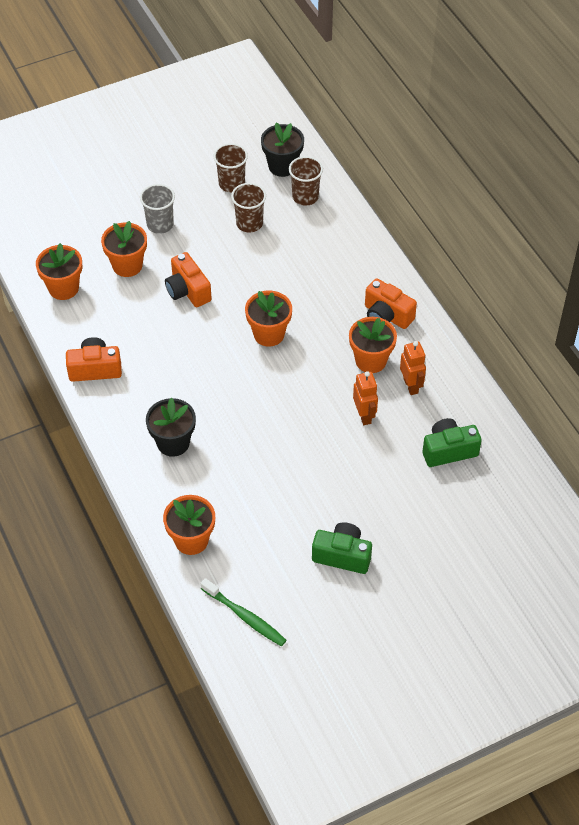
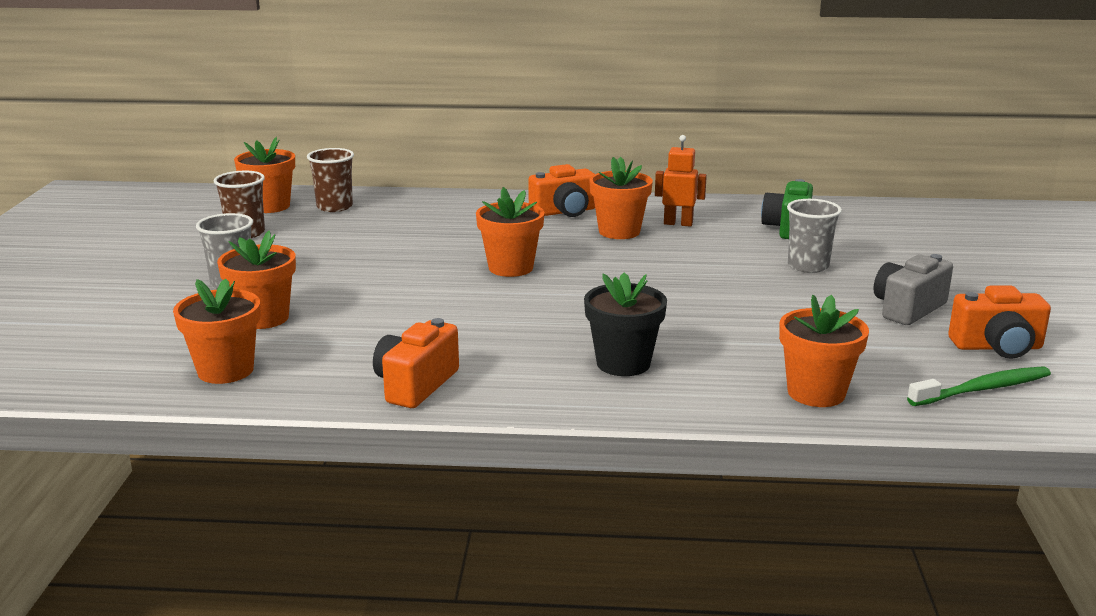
camera: 60 degrees left, 30 degrees down
(187, 290) = (370, 293): orange camera -> orange camera (997, 347)
(249, 223) = (323, 239): brown cup -> none
(282, 166) = (270, 206): black flower pot -> orange flower pot
(342, 555) = (907, 309): green camera -> grey camera
(364, 416) = (697, 251): orange robot -> none
(381, 483) = (808, 266): none -> grey cup

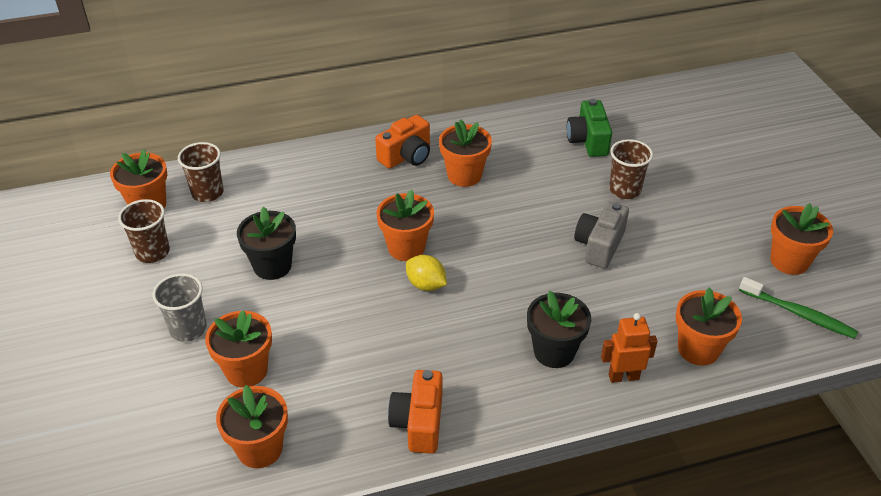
camera: 20 degrees left, 20 degrees up
(356, 258) = (272, 266): none -> black flower pot
(511, 294) = (426, 285): none -> yellow lemon
(678, 223) = (503, 153): orange robot -> orange robot (623, 376)
(808, 266) = (624, 190): grey cup -> brown cup
(907, 309) = (714, 229): grey camera -> grey camera (599, 245)
(982, 389) = (799, 313): green toothbrush -> green toothbrush turned 75 degrees clockwise
(997, 347) = (789, 261): orange camera -> orange flower pot

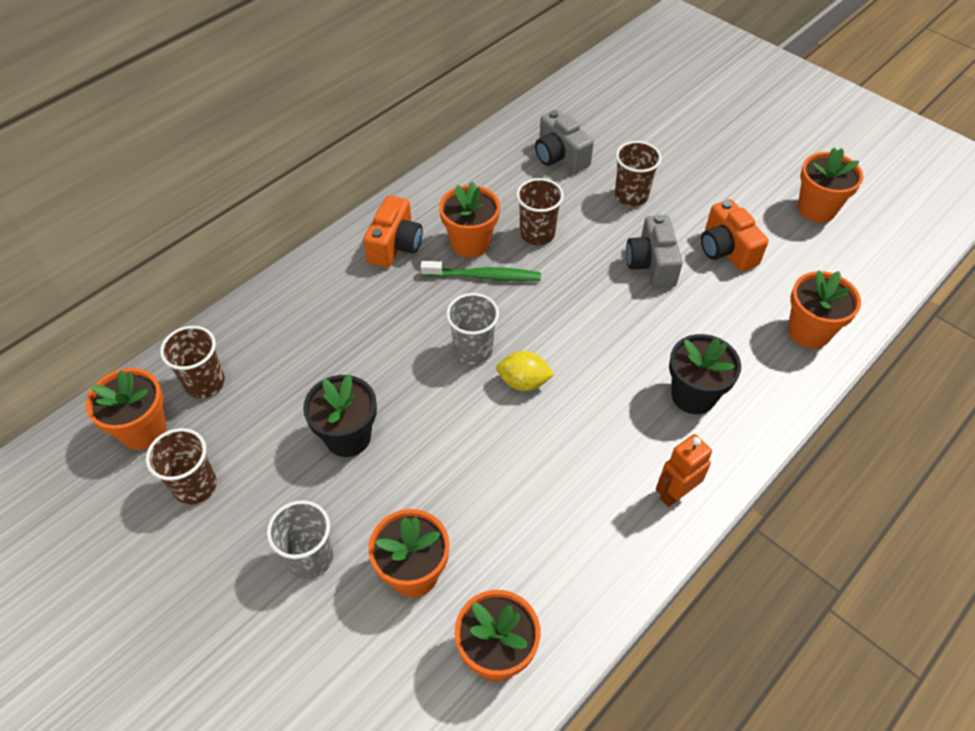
camera: 30 degrees left, 10 degrees up
(406, 248) = (473, 350): orange flower pot -> grey cup
(419, 423) = (629, 536): orange camera -> orange camera (726, 250)
(522, 188) = (537, 234): none -> brown cup
(588, 141) = (560, 156): green camera -> grey camera
(623, 376) = (769, 390): orange robot -> orange robot (675, 493)
(799, 313) = (860, 257): green toothbrush -> green toothbrush (484, 276)

